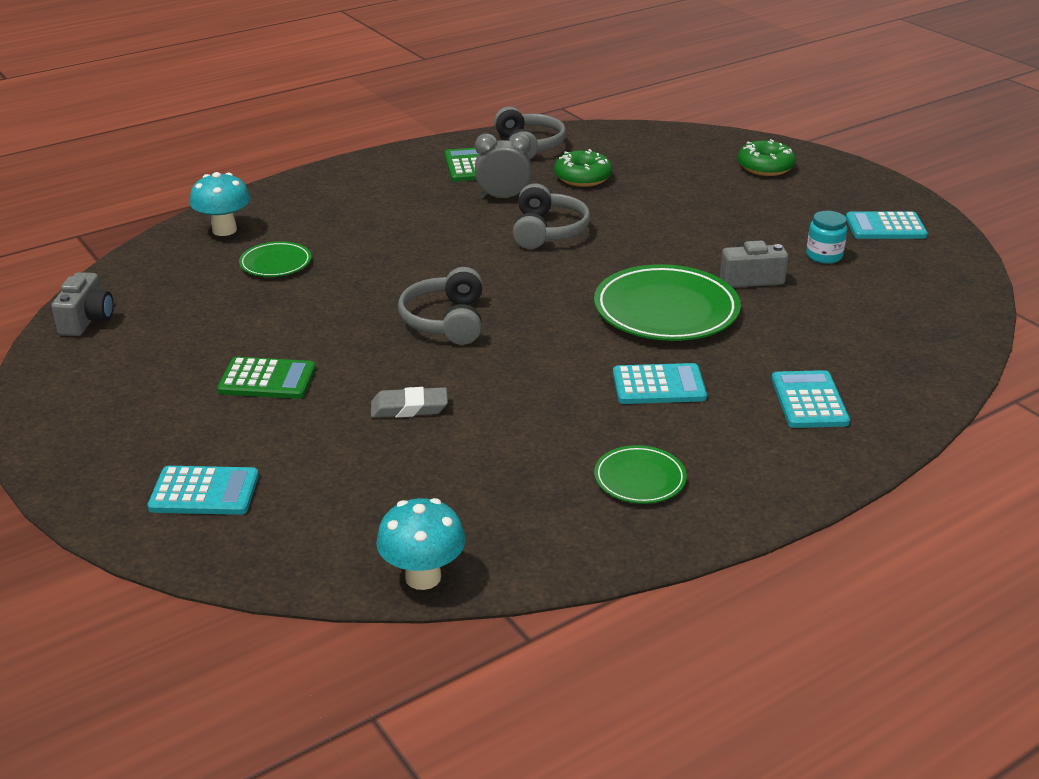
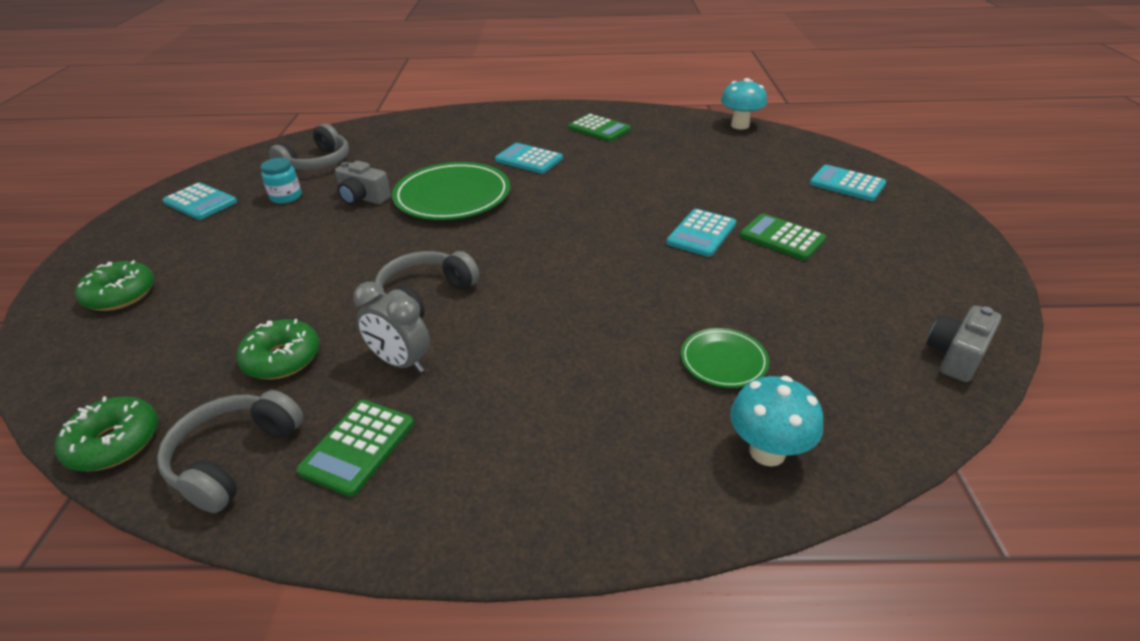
camera: 145 degrees left, 5 degrees up
(409, 408) = (690, 191): grey eraser -> none
(446, 321) = (611, 239): grey headphones -> grey headphones (317, 163)
(602, 132) = (114, 443): none -> green donut
(639, 479) = (599, 129): green plate -> green calculator
(809, 400) = (467, 132): turquoise calculator -> turquoise calculator (701, 233)

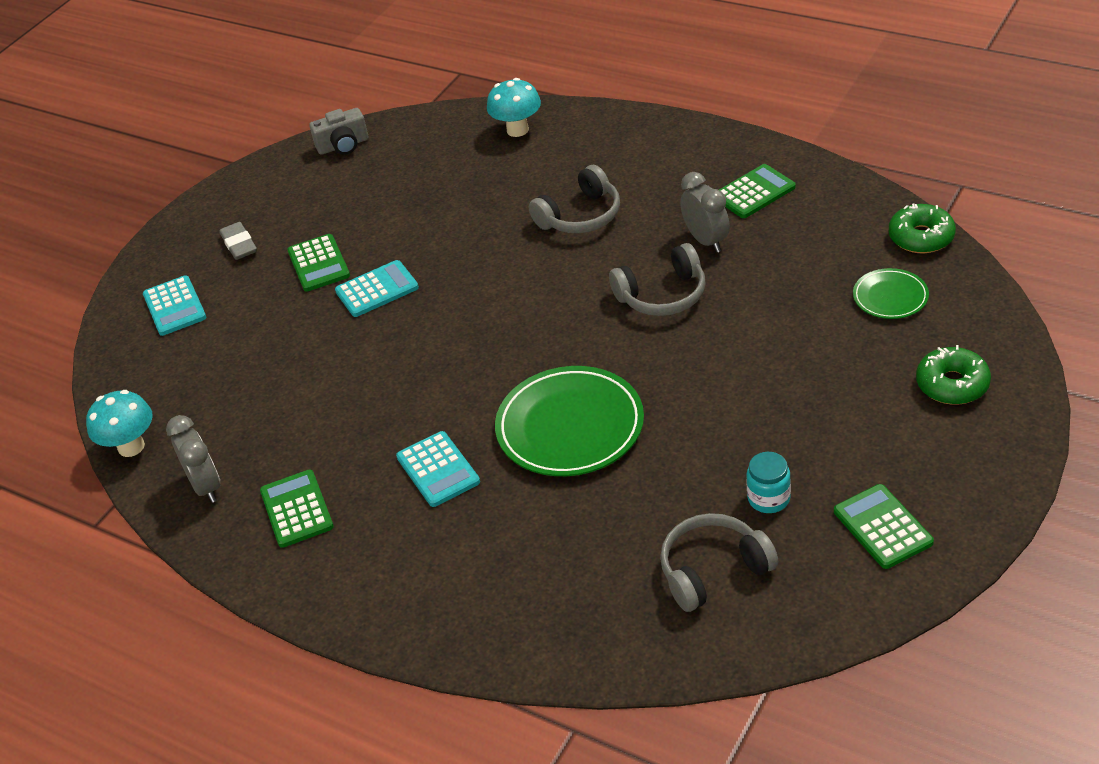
camera: 145 degrees left, 5 degrees up
(200, 202) = (882, 527): turquoise calculator -> green calculator
(234, 458) = (836, 206): grey headphones -> grey headphones (580, 216)
(282, 358) = (797, 269): green donut -> none
(363, 198) = (674, 461): grey camera -> none
(666, 124) = (206, 486): none -> grey clock
(723, 361) = (485, 181): green plate -> green plate (890, 297)
(878, 233) = (239, 244): none -> grey eraser

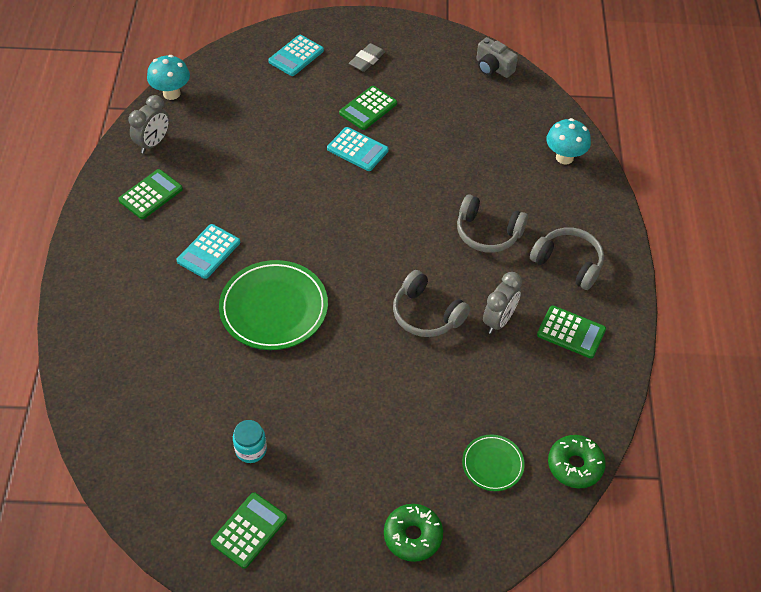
camera: 55 degrees right, 10 degrees up
(713, 570) = (175, 438): grey headphones -> grey headphones (568, 263)

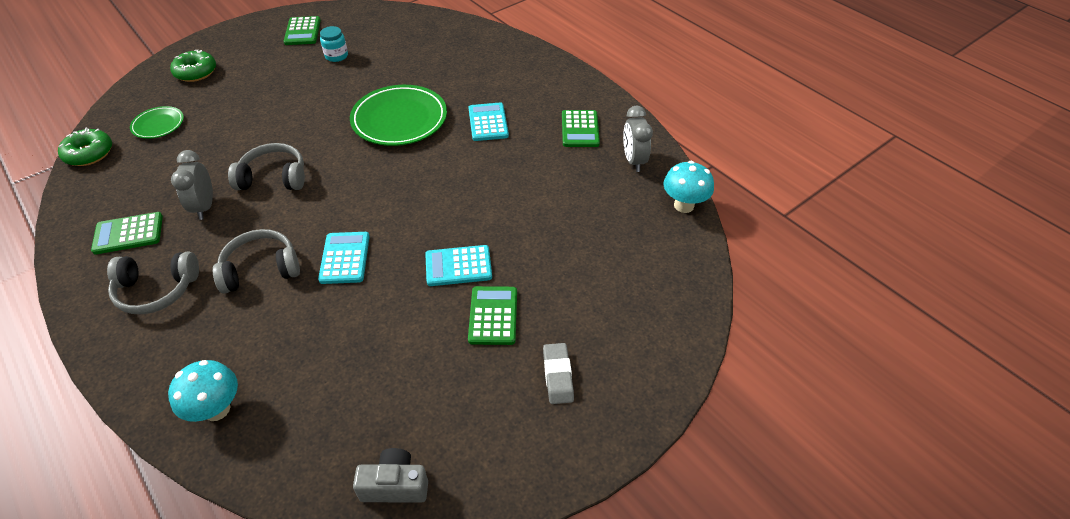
camera: 140 degrees right, 5 degrees down
(296, 56) = (634, 323): turquoise calculator -> turquoise calculator (345, 258)

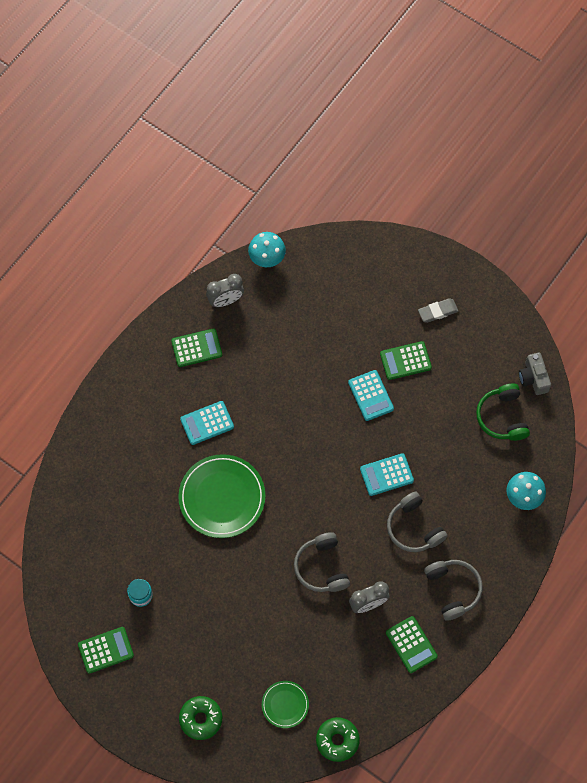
camera: 105 degrees left, 20 degrees up
(353, 417) = (502, 417): none -> green headphones

